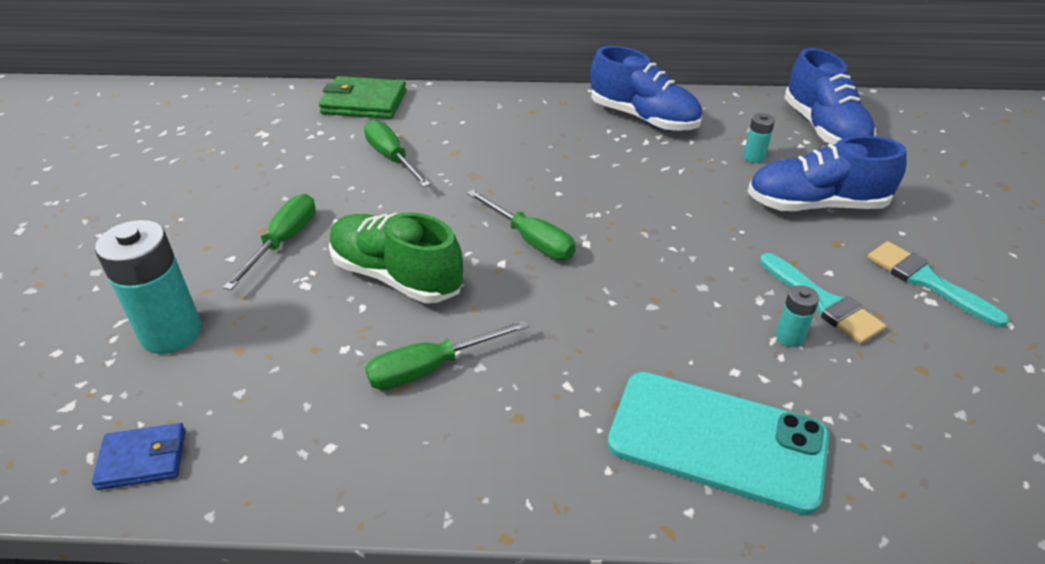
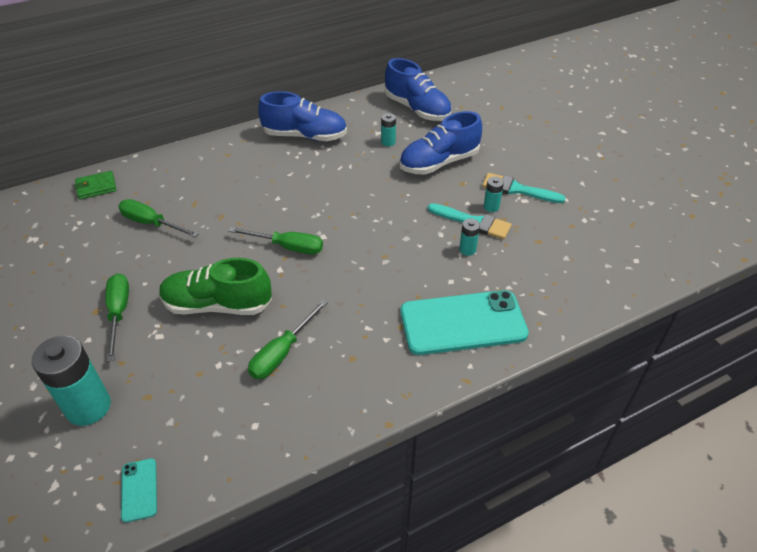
camera: 30 degrees left, 5 degrees up
(143, 459) = (139, 490): blue wallet -> turquoise phone
(364, 102) = (96, 187): green wallet -> green wallet, size x0.62
(866, 291) = (491, 207): none -> turquoise battery

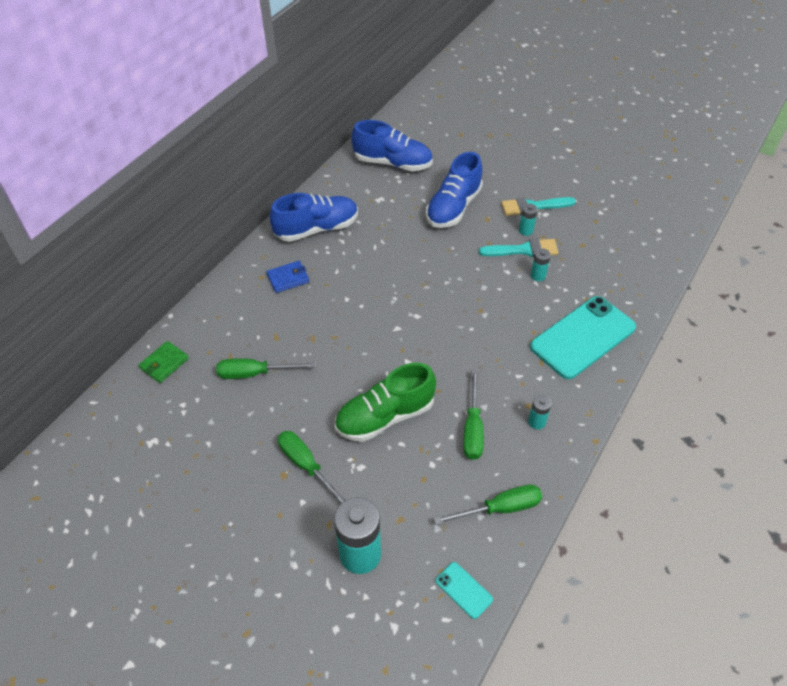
camera: 30 degrees left, 5 degrees up
(246, 164) = (288, 278): none -> blue wallet
(288, 247) = (396, 339): green screwdriver -> green screwdriver (500, 508)
(388, 142) = (395, 205): turquoise battery -> turquoise battery (537, 422)

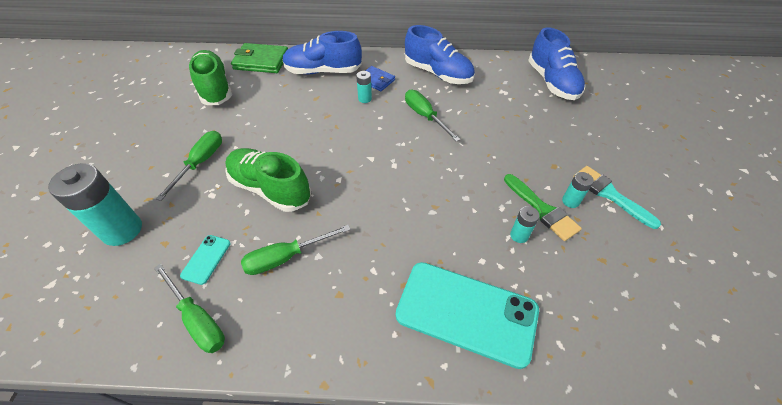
camera: 60 degrees right, 0 degrees up
(164, 363) = (261, 61): green wallet -> green wallet, size x1.61
(181, 423) = (214, 88): none -> green shoe
(254, 373) = (275, 102): green screwdriver -> green screwdriver (425, 116)
(453, 207) = (543, 138): blue shoe -> blue shoe (323, 71)
(463, 590) = (94, 324): turquoise phone -> turquoise phone (206, 259)
(523, 250) = (542, 209): turquoise brush -> green brush
(537, 422) = (321, 311): turquoise battery -> turquoise battery (365, 99)

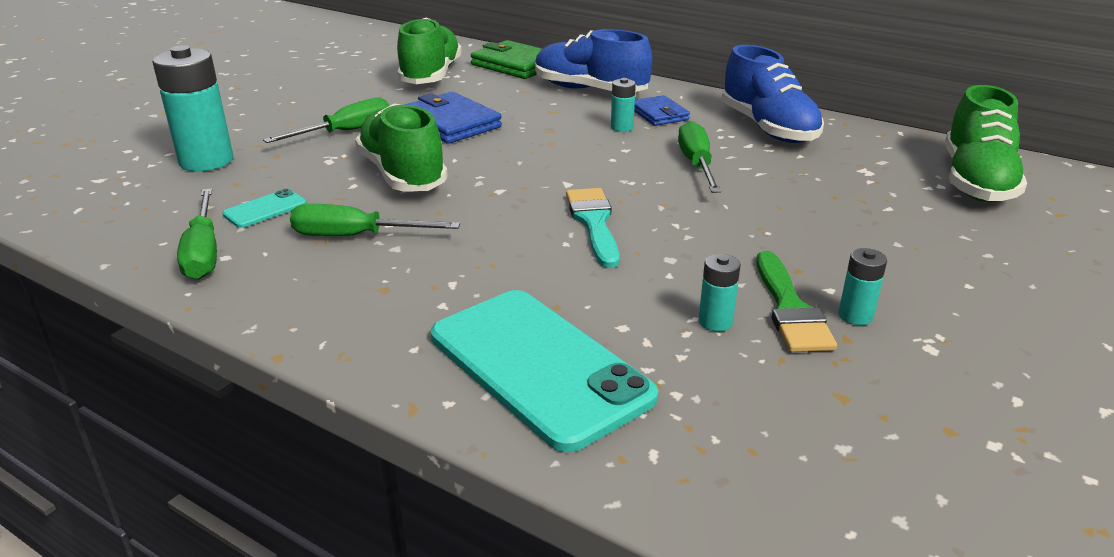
camera: 30 degrees right, 20 degrees down
(263, 130) = (450, 123): none -> blue wallet
(552, 82) = (976, 181): blue shoe -> green shoe
(610, 194) = (946, 331): turquoise brush -> turquoise brush (594, 223)

